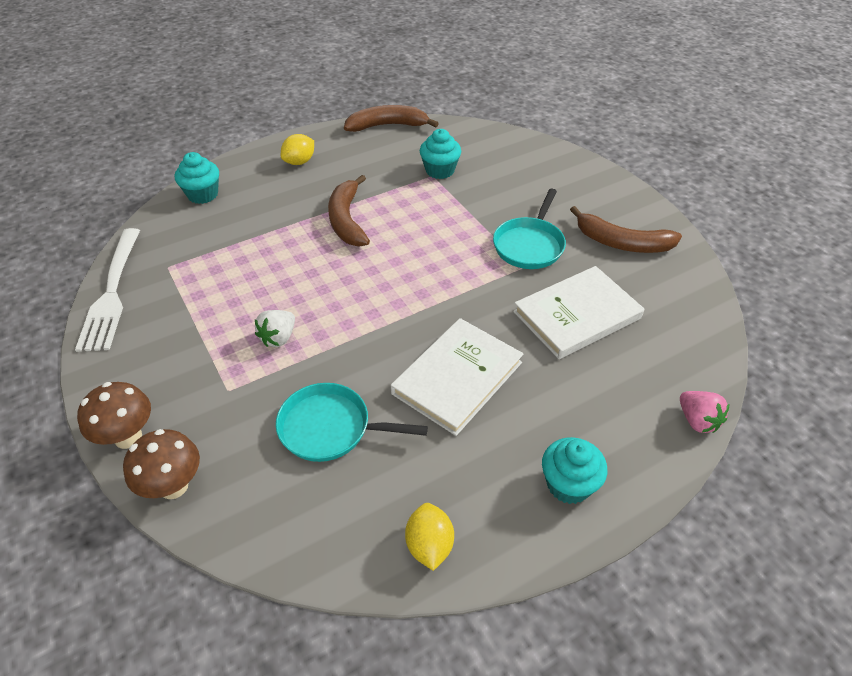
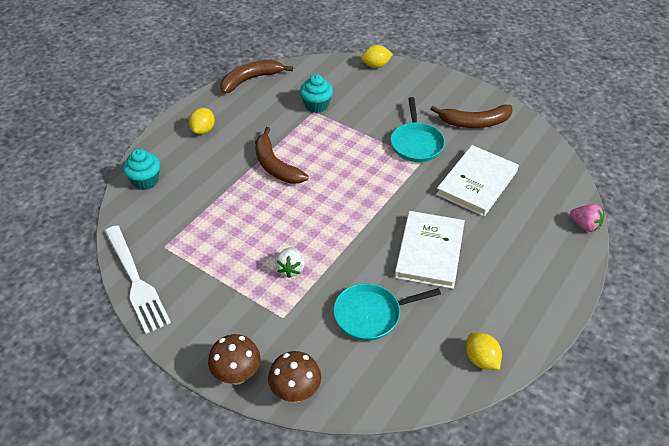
camera: 25 degrees left, 0 degrees up
(540, 147) = (376, 65): none -> yellow lemon
(568, 484) = (536, 291): turquoise cupcake -> none

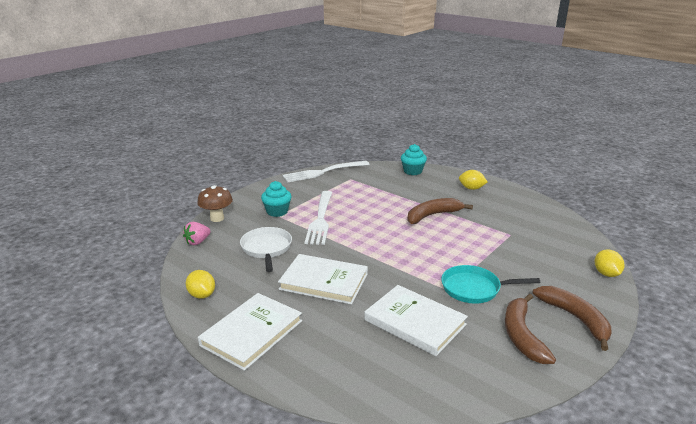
camera: 95 degrees right, 20 degrees down
(237, 375) = (239, 201): brown mushroom -> none
(251, 79) = (547, 206): brown banana -> brown banana (575, 318)
(290, 269) = (320, 219): white strawberry -> white fork
(316, 105) = (520, 236): turquoise cupcake -> turquoise cupcake (277, 212)
(371, 314) = (266, 248): turquoise pan -> white pan
(481, 359) = (202, 295): yellow lemon -> yellow lemon turned 75 degrees clockwise
(529, 299) = (251, 333): none -> white book
(585, 225) = (341, 399): pink strawberry -> pink strawberry (197, 242)

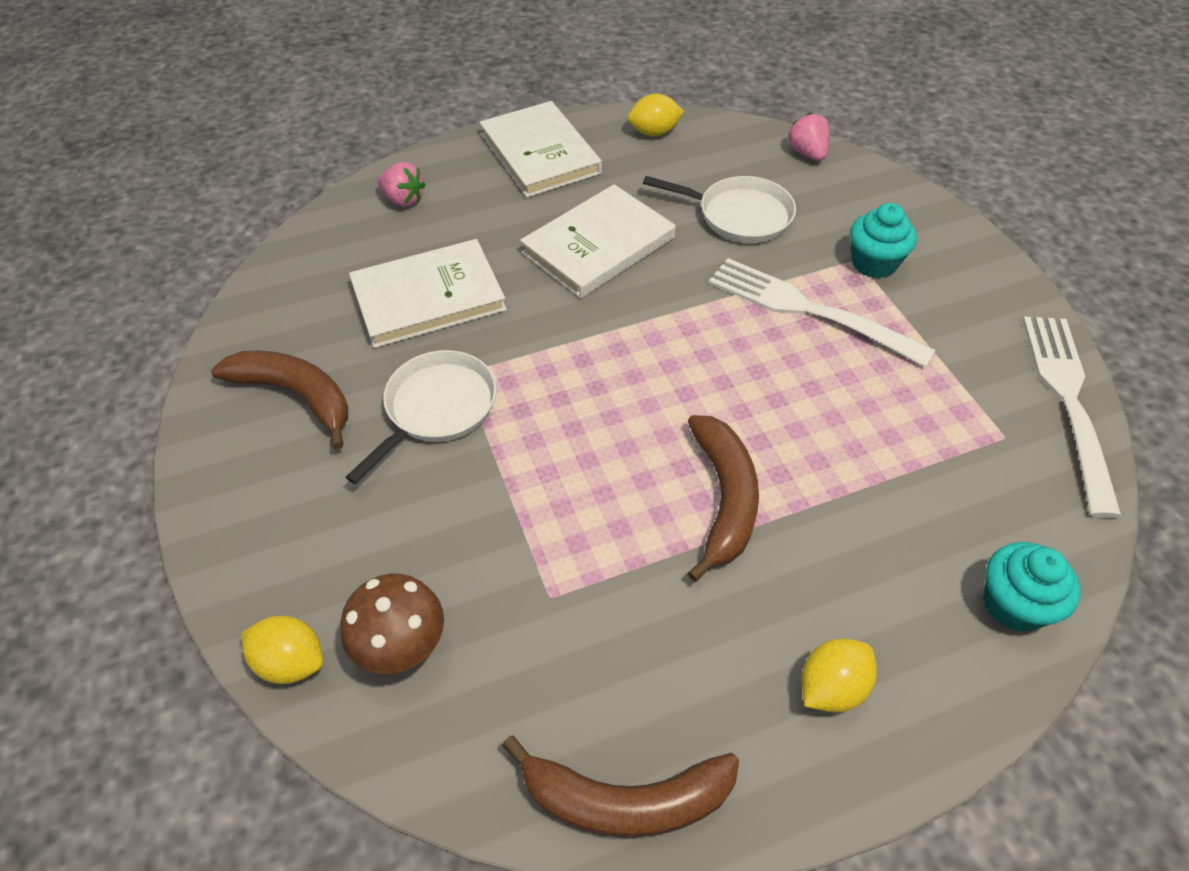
camera: 120 degrees right, 25 degrees up
(217, 218) = (883, 187): brown mushroom -> brown mushroom (403, 648)
(344, 374) = (404, 200): none -> pink strawberry
(474, 288) = (437, 409): turquoise pan -> white pan
(575, 318) = (256, 492): brown banana -> brown banana (625, 800)

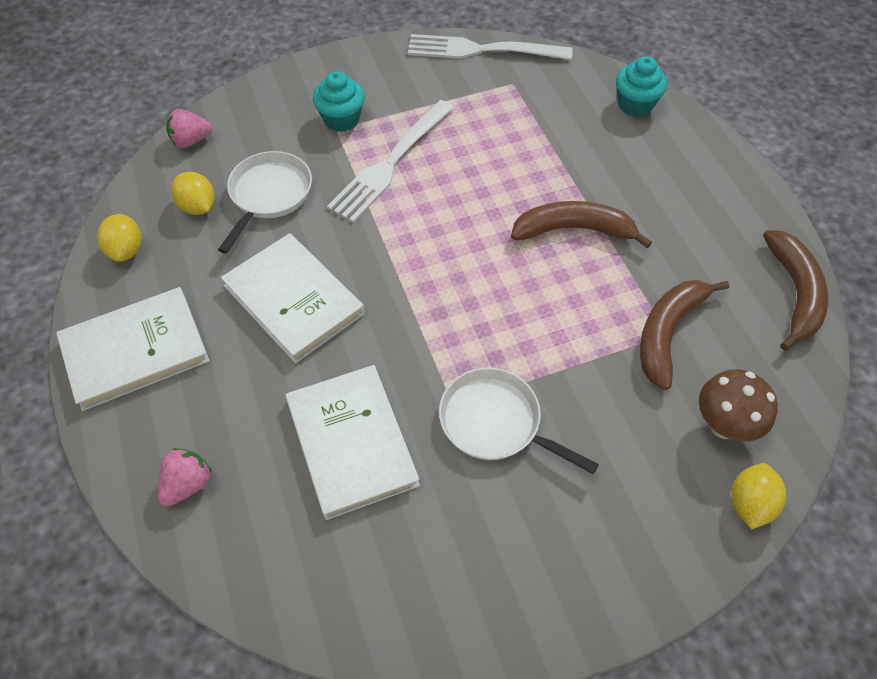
camera: 90 degrees left, 5 degrees up
(297, 395) = (481, 551): brown banana -> brown banana (667, 332)
(831, 687) = (703, 191): yellow lemon -> yellow lemon (198, 207)

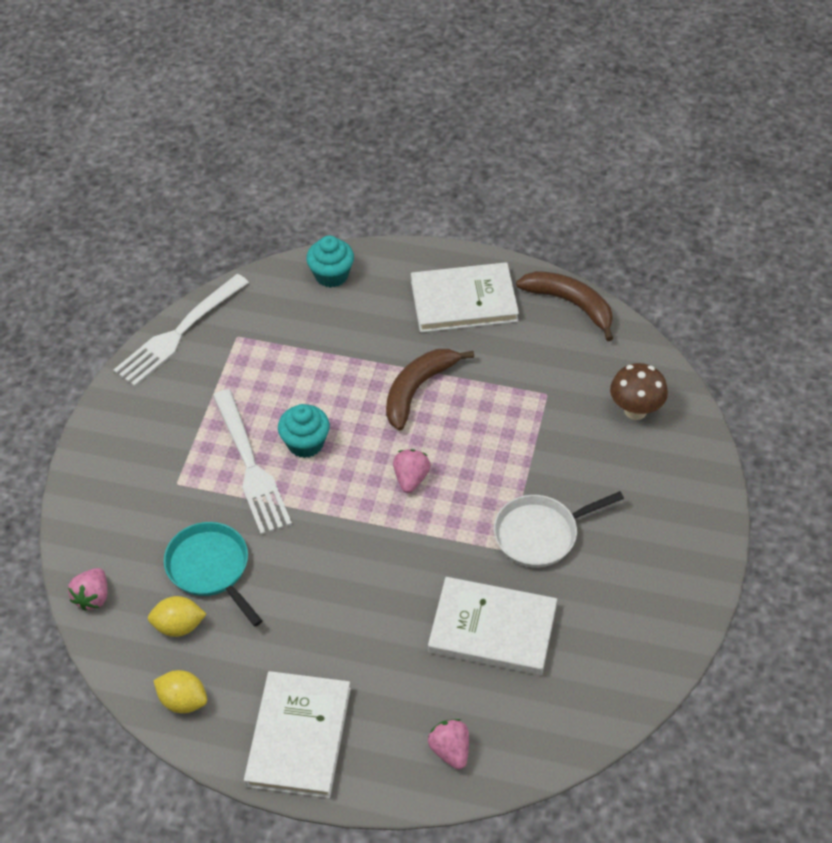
camera: 55 degrees left, 5 degrees down
(269, 195) = (211, 568): white pan -> turquoise pan
(294, 300) = (336, 603): white book -> white book (464, 301)
(341, 119) = (169, 474): turquoise cupcake -> turquoise cupcake (305, 443)
(471, 280) = (411, 478): none -> pink strawberry
(667, 332) = (546, 393): brown banana -> none
(749, 504) = (695, 434): yellow lemon -> none

